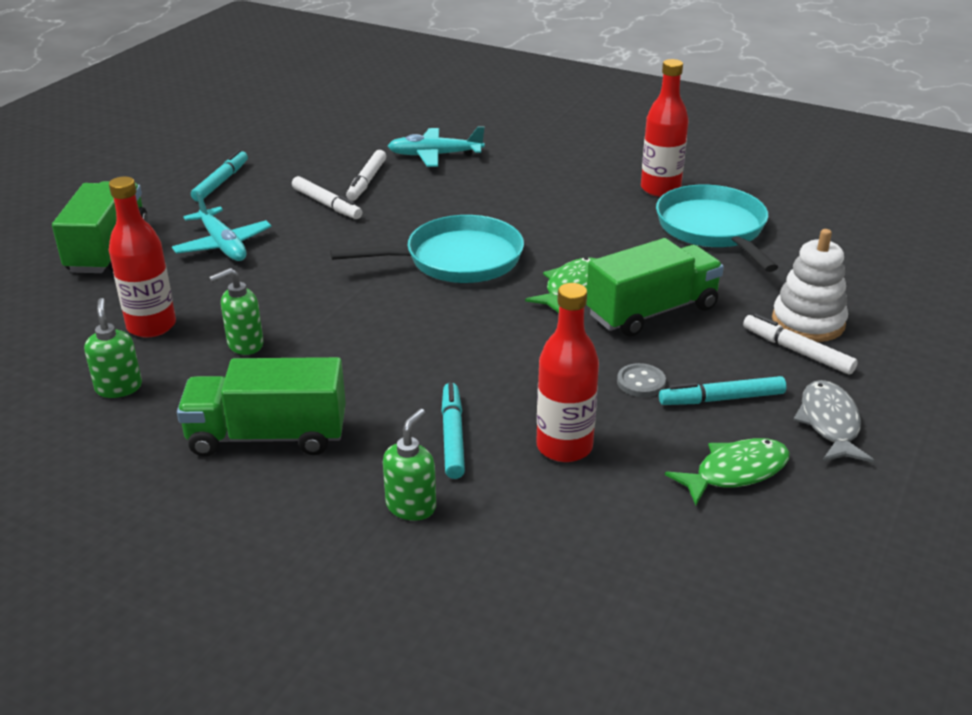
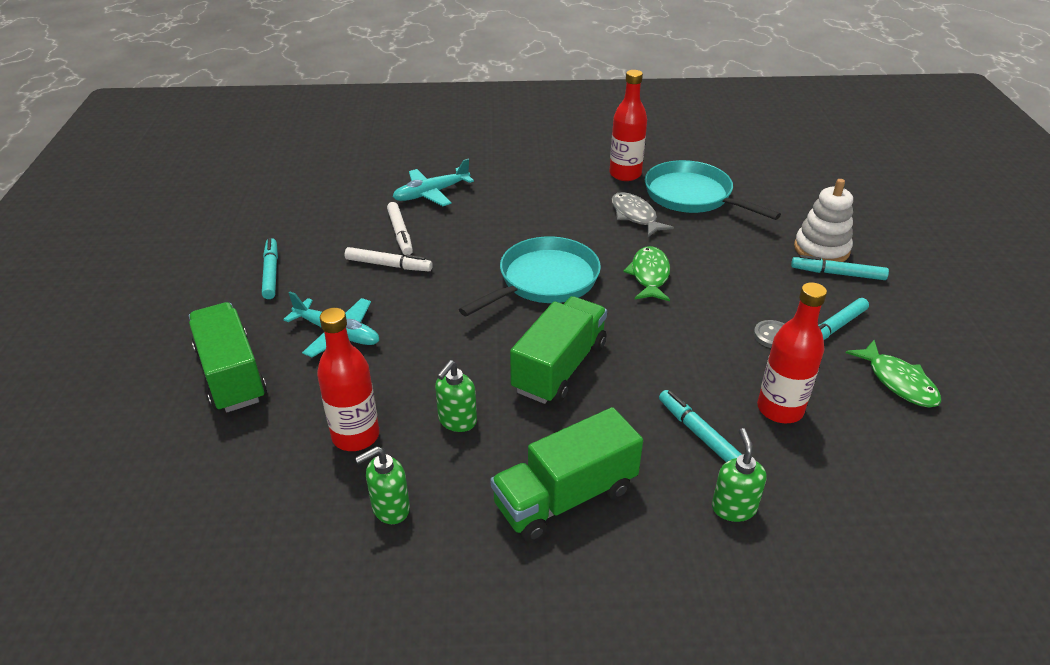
camera: 30 degrees left, 5 degrees up
(119, 387) = (390, 508): green soap dispenser -> green soap dispenser turned 75 degrees counterclockwise
(652, 311) = (721, 276): green truck -> green truck (559, 367)
(735, 472) = (898, 382): green fish -> green fish turned 120 degrees clockwise
(797, 351) = (837, 274): white marker -> turquoise marker
(829, 423) = (910, 321): grey fish -> grey fish (635, 216)

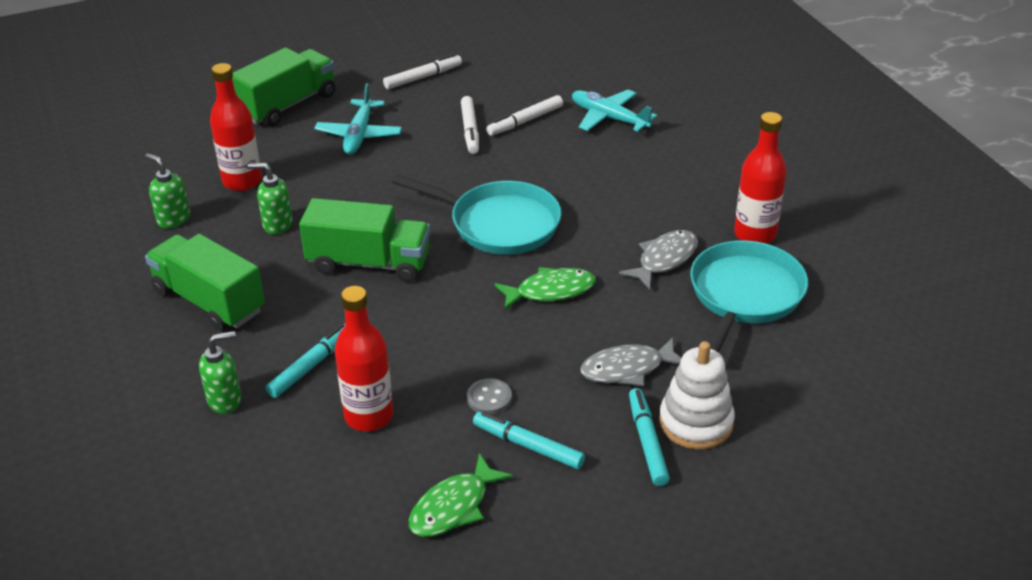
camera: 70 degrees right, 0 degrees up
(271, 273) = (423, 77): turquoise marker -> white marker
(756, 262) = (627, 369): none -> grey fish

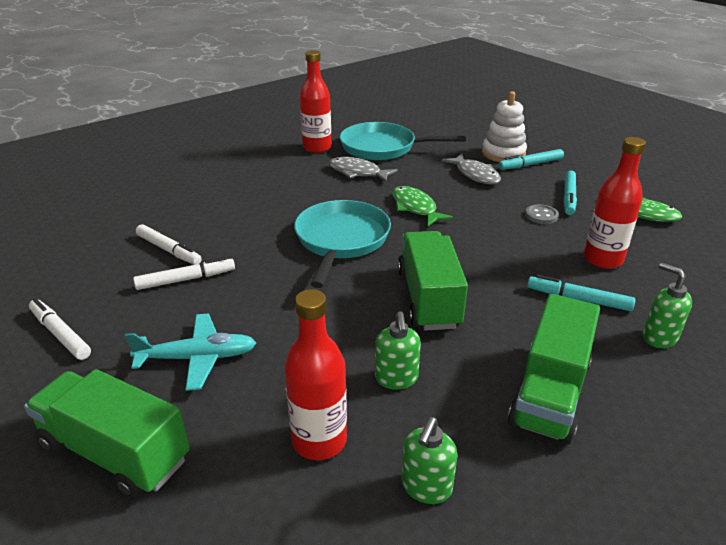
camera: 105 degrees left, 5 degrees down
(609, 118) = (165, 209): turquoise plane -> none

